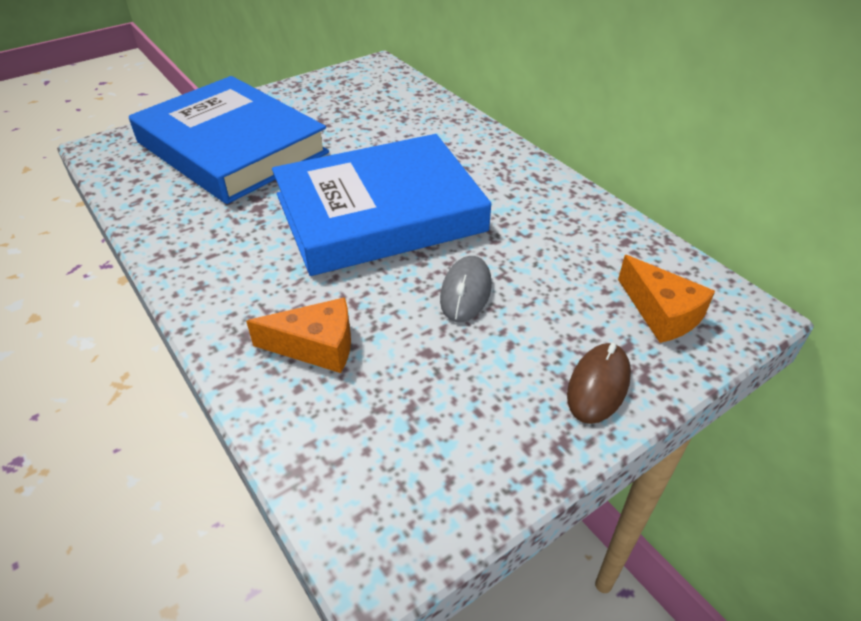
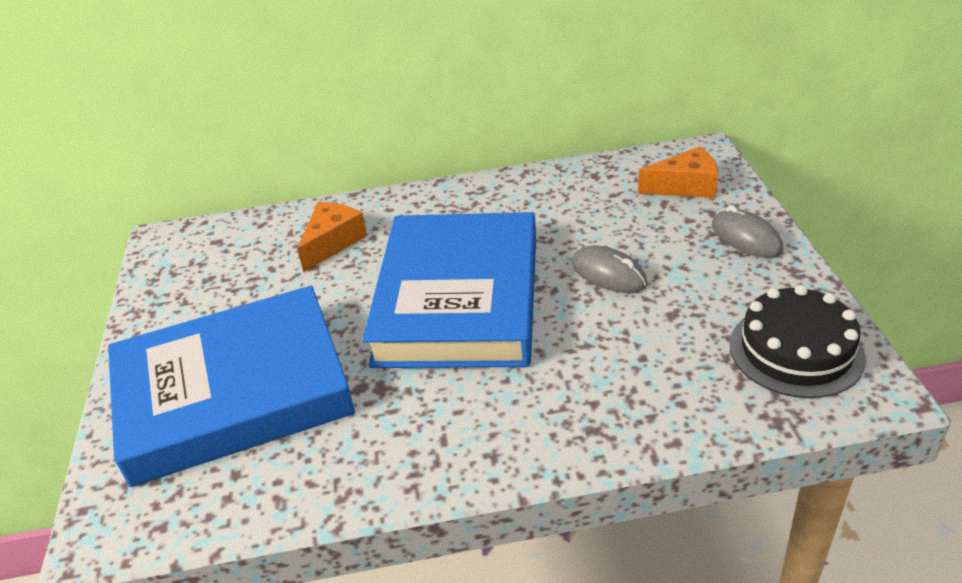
camera: 60 degrees left, 5 degrees down
(316, 346) = (633, 381): orange cheese -> orange cheese (332, 242)
(415, 468) = (796, 350): none -> black cake
(598, 385) = (746, 238): brown mouse -> grey mouse

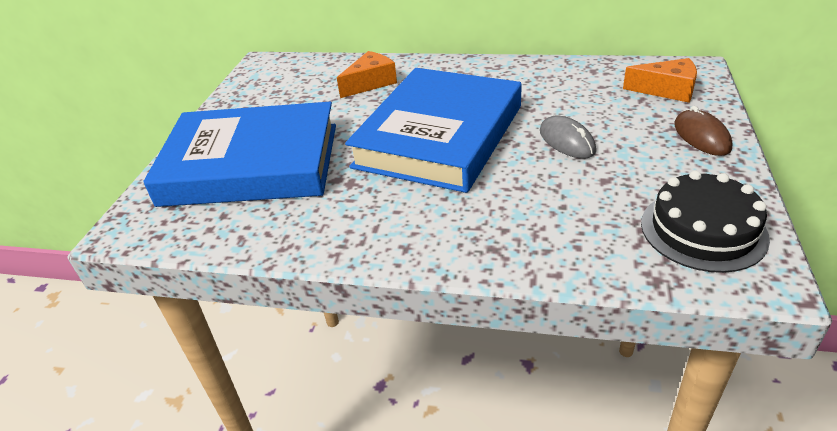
camera: 20 degrees right, 0 degrees up
(746, 238) = (701, 136): grey mouse -> brown mouse

